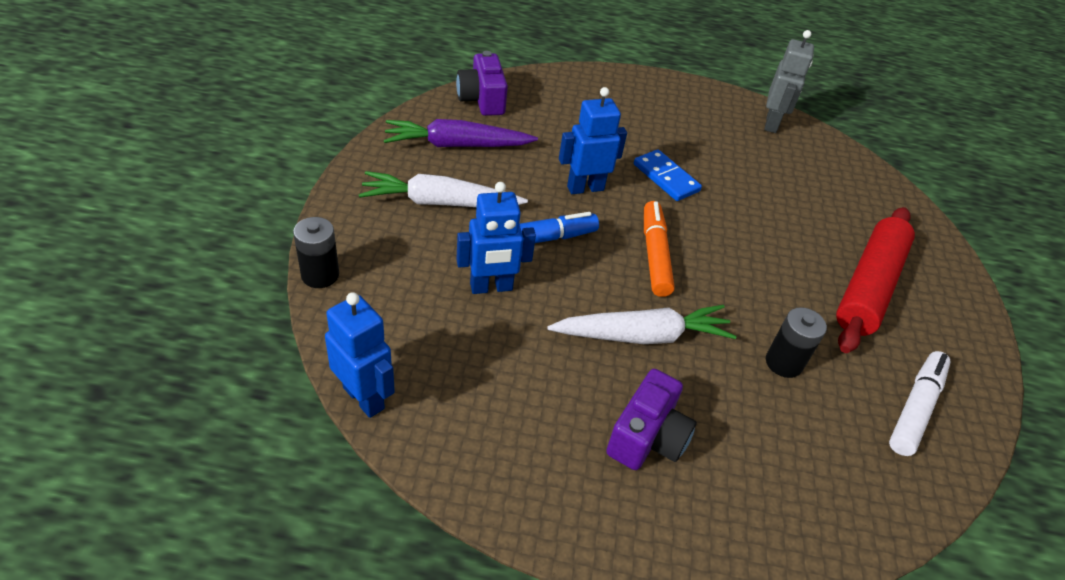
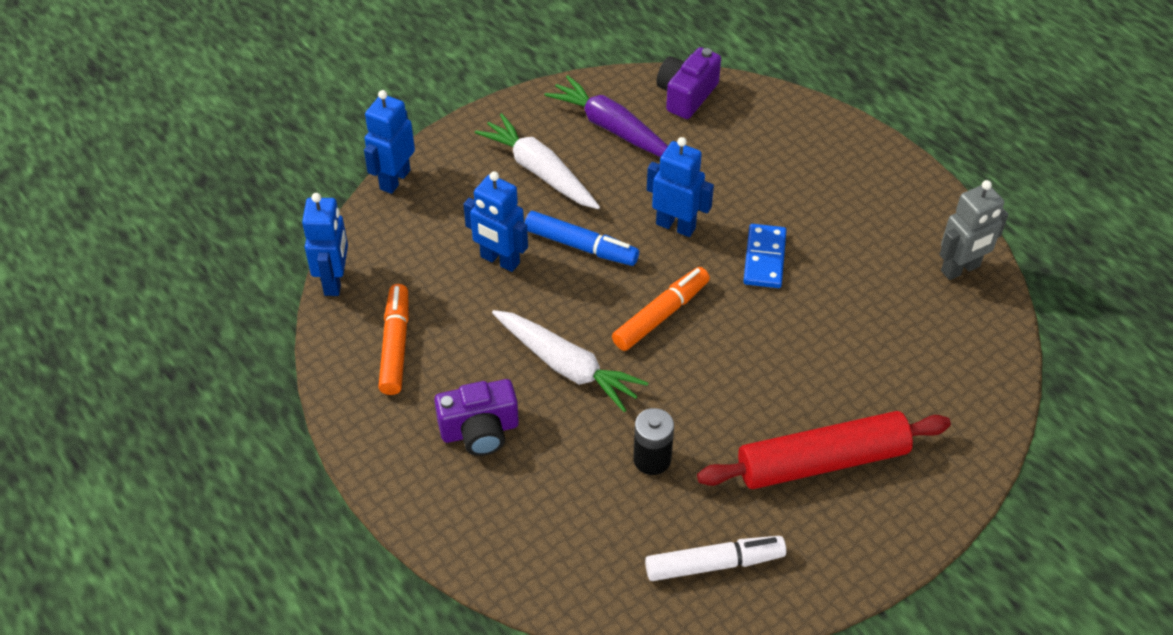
camera: 50 degrees right, 5 degrees up
(320, 275) = (394, 179): black battery -> blue robot
(490, 417) = (395, 345): none -> orange marker

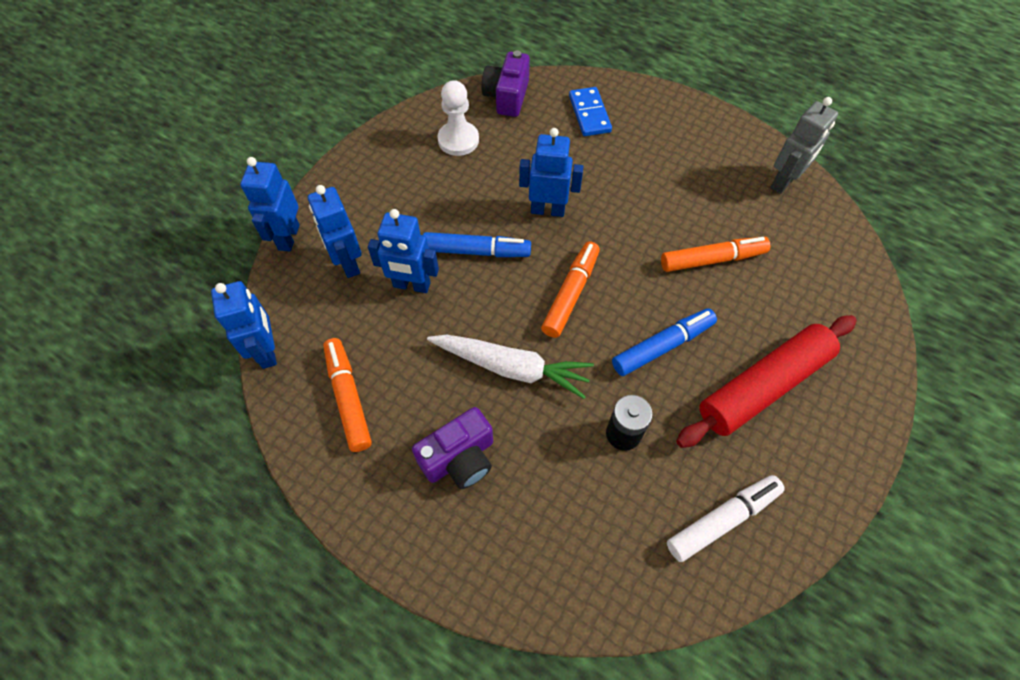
camera: 20 degrees left, 10 degrees up
(444, 221) = (348, 263): none -> blue robot
(539, 171) = (413, 194): white carrot -> none
(611, 128) = (458, 140): purple carrot -> white pawn
(734, 393) = (662, 346): none -> blue marker
(764, 258) = (631, 217): blue domino -> blue domino (589, 114)
(833, 325) = (712, 259): none -> orange marker

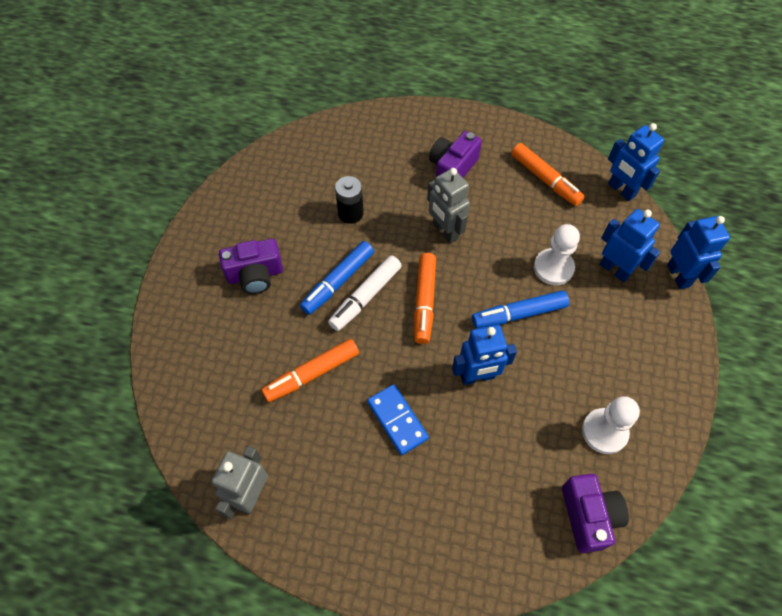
camera: 160 degrees right, 0 degrees up
(411, 285) = (553, 268): blue robot -> white pawn
(512, 368) = (445, 231): white carrot -> grey robot
(589, 114) = (486, 523): blue domino -> blue domino (397, 420)
(722, 519) = (274, 184): white marker -> white marker (365, 297)
(763, 386) = (255, 275): red rolling pin -> purple camera

